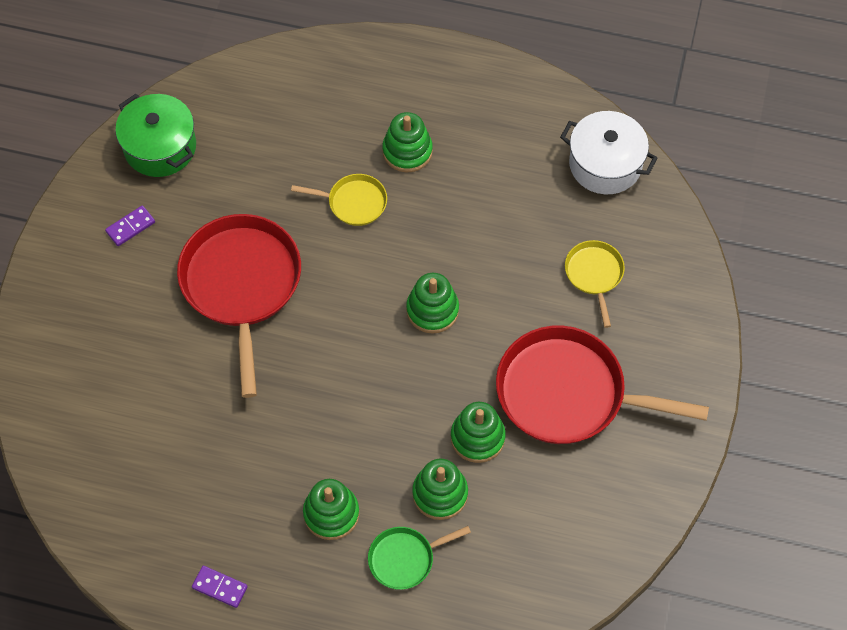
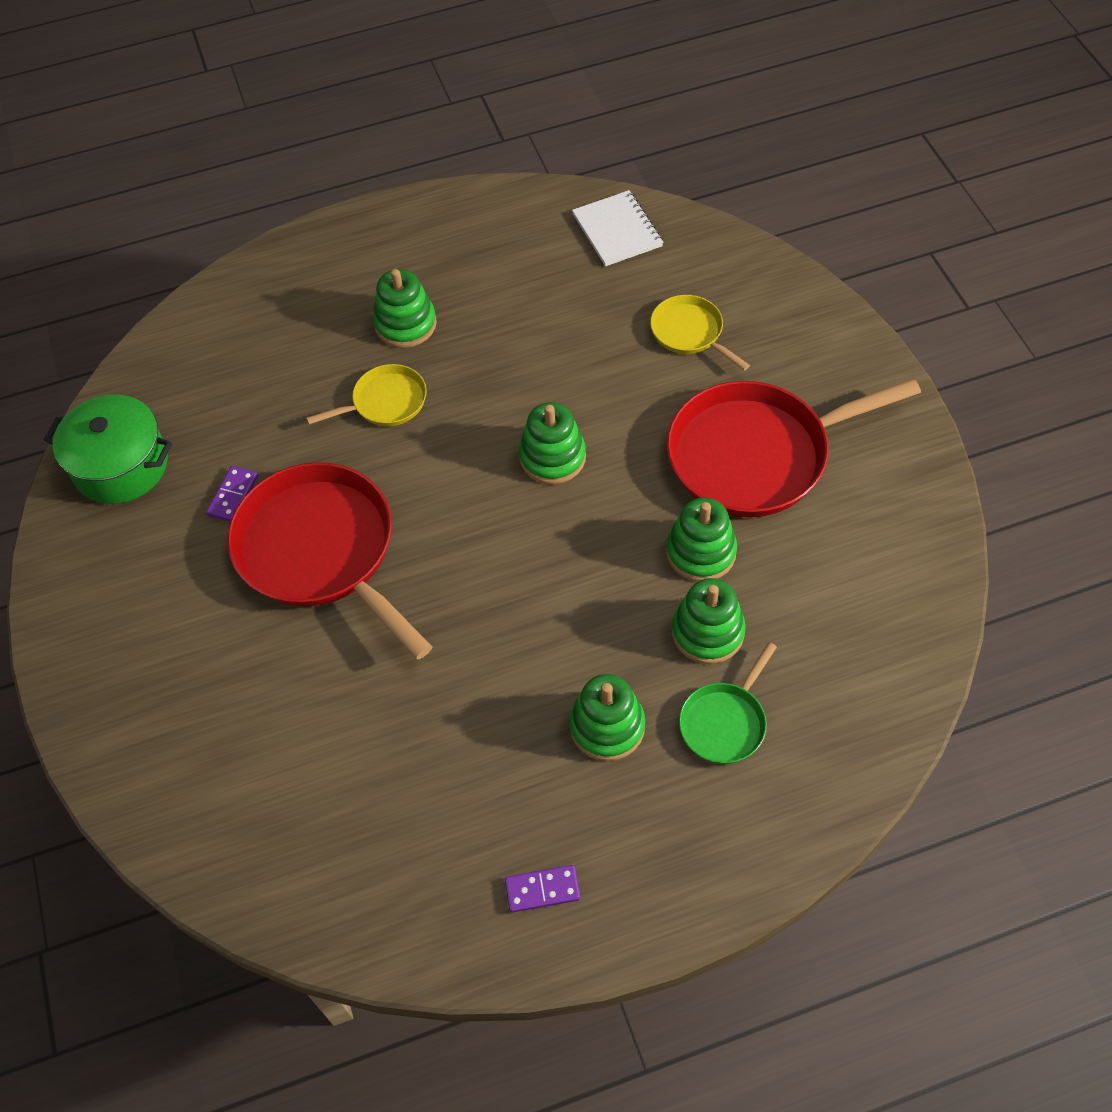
camera: 30 degrees left, 5 degrees down
(130, 227) = (144, 565): purple domino -> purple domino (233, 496)
(605, 164) = (617, 230): white pot -> white notebook

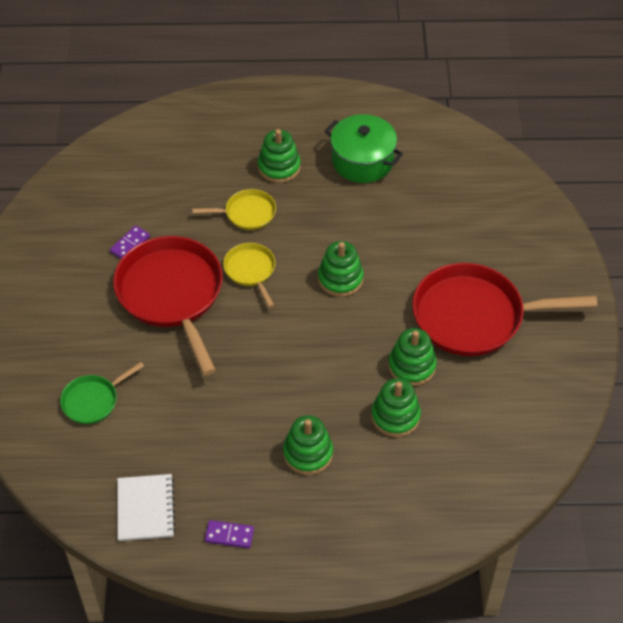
camera: 15 degrees right, 5 degrees down
(121, 465) = (68, 206): green pot -> green pot (362, 161)
(617, 230) = (443, 144): white notebook -> white notebook (145, 509)
(690, 332) = (464, 225): yellow pan -> yellow pan (251, 271)
(725, 722) = (383, 474): green pan -> green pan (93, 400)

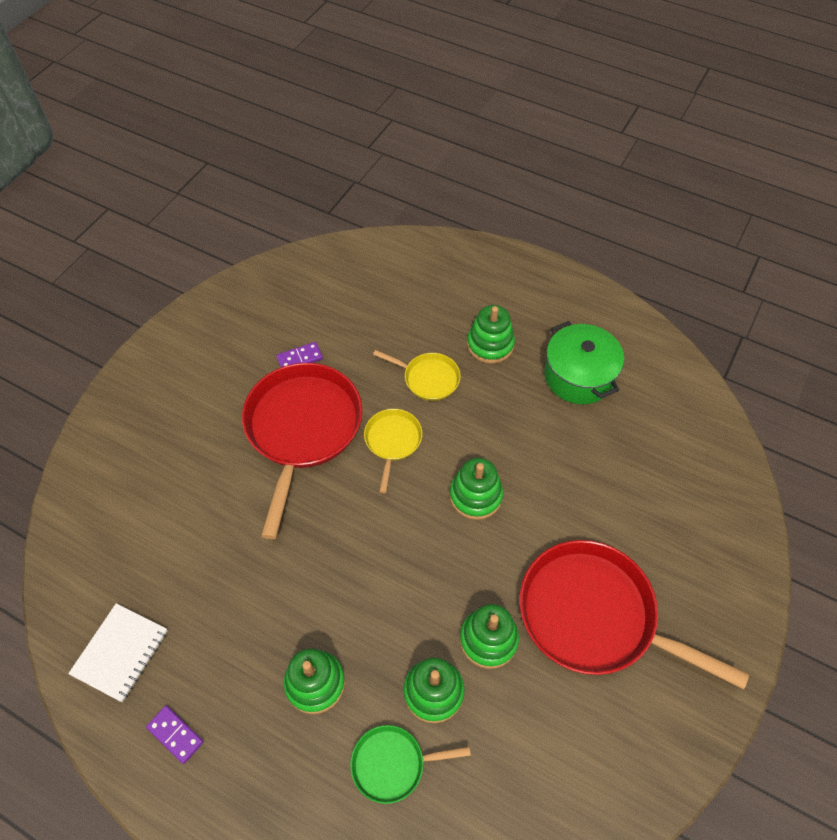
camera: 30 degrees right, 5 degrees up
(93, 400) = (157, 504): green pan -> green pan (392, 764)

